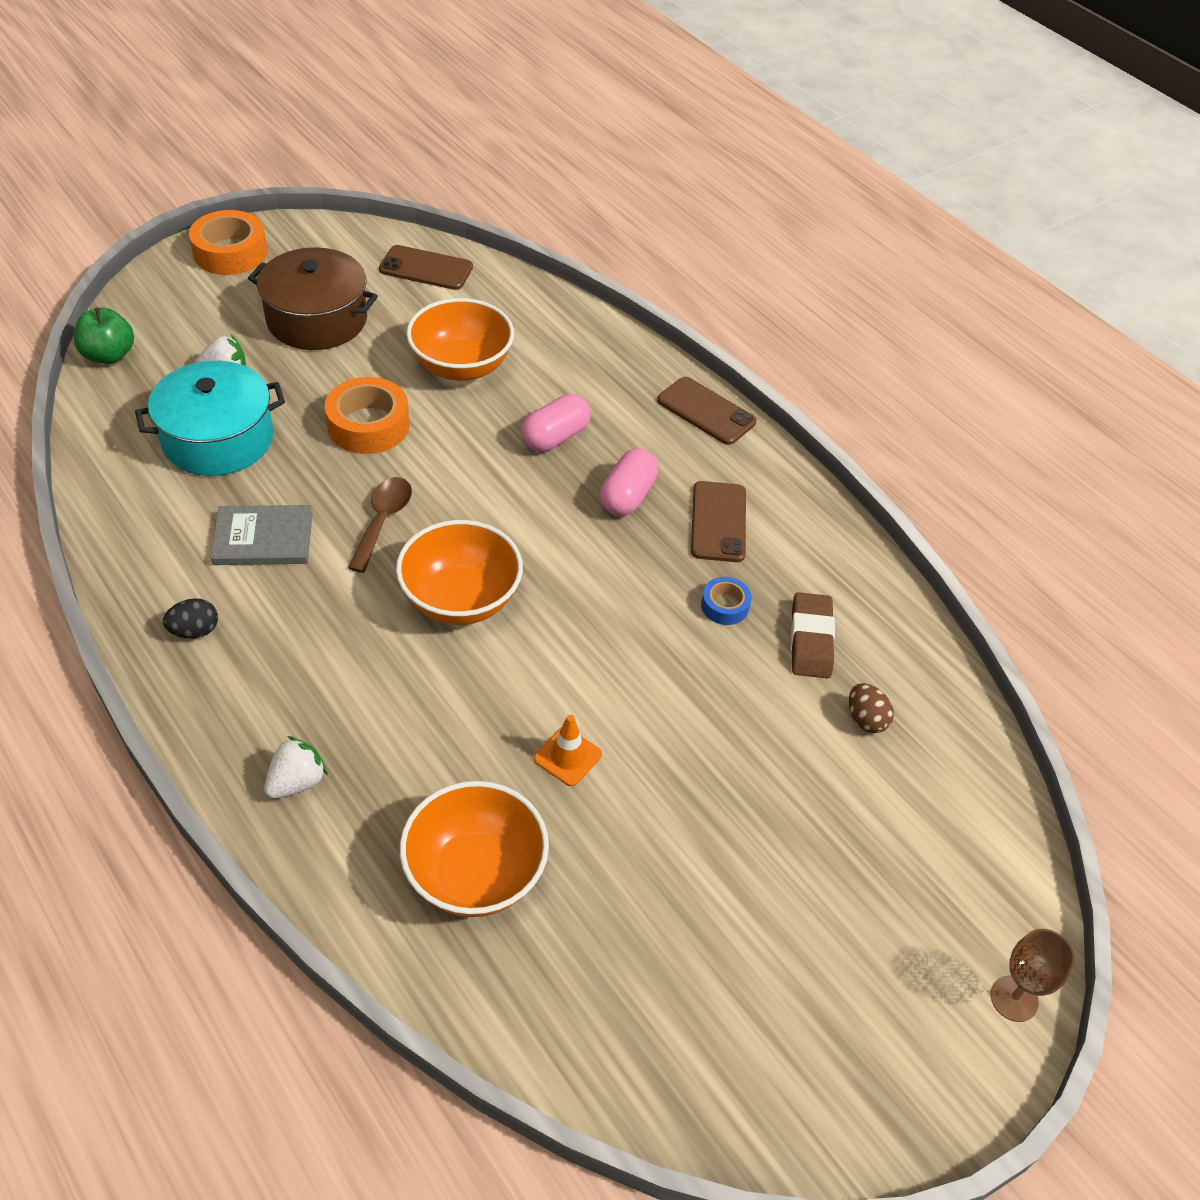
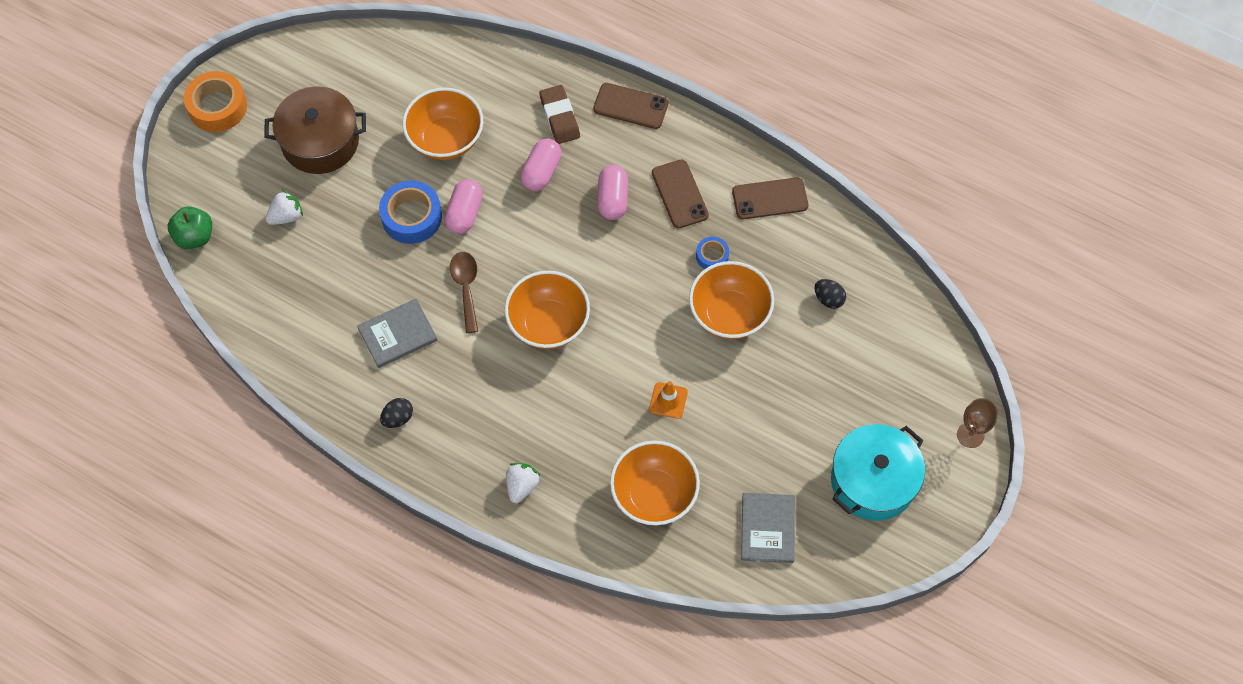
camera: 20 degrees left, 15 degrees up
(218, 439) = (318, 272): turquoise pot -> turquoise pot (873, 481)
(368, 425) = (411, 217): orange tape -> blue tape
(426, 268) = (370, 60): brown phone -> brown phone (770, 199)
(434, 444) = (464, 213): none -> pink capsule
(620, 1000) = (767, 529): none -> grey book
(713, 683) = (729, 314): none -> orange bowl
(810, 639) = (774, 258): brown eraser -> brown eraser (559, 117)
(866, 719) = (828, 299): brown egg -> black egg

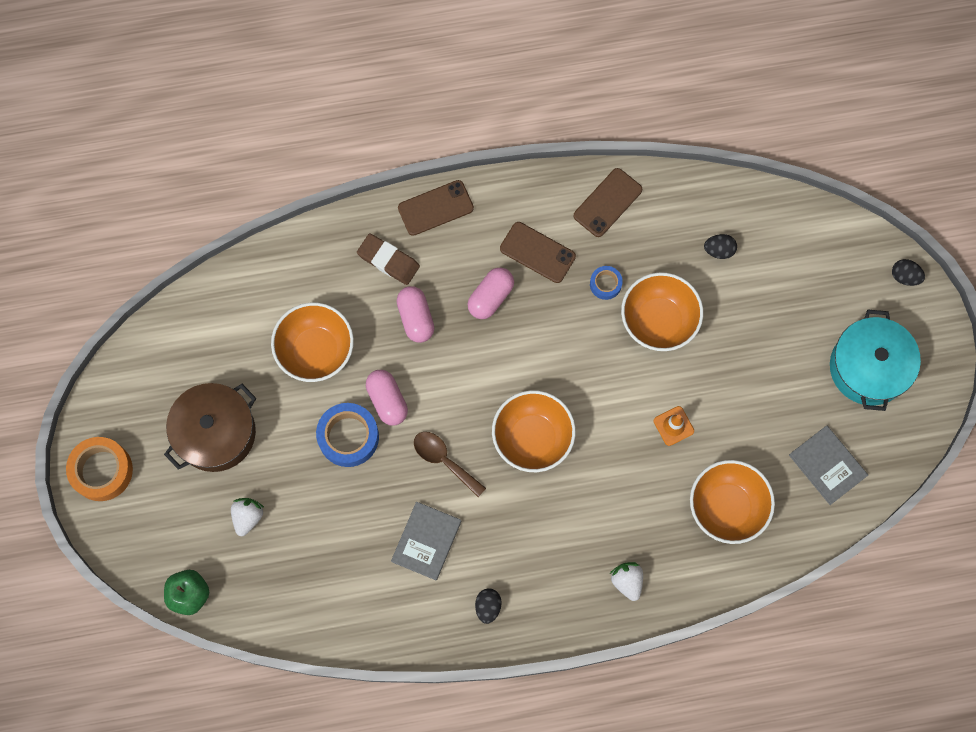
camera: 40 degrees left, 10 degrees up
(612, 199) = (490, 297): pink capsule -> pink capsule turned 75 degrees clockwise
(970, 435) = (904, 276): brown goblet -> black egg

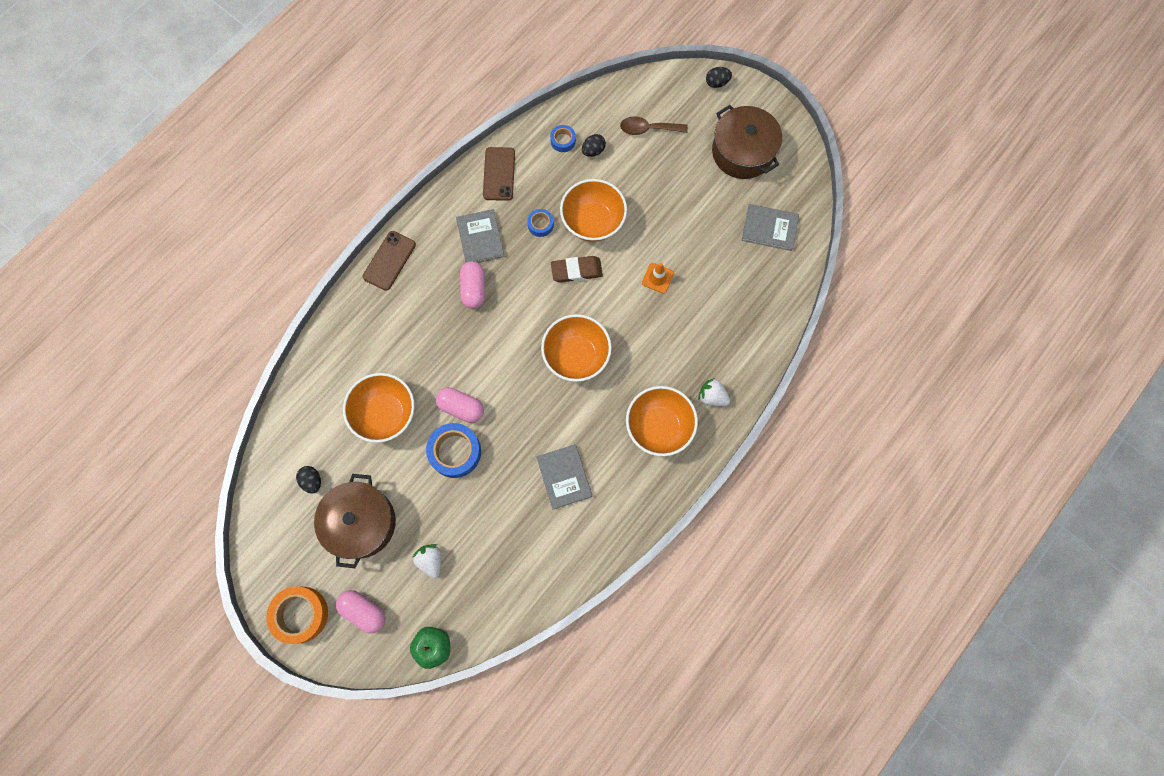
camera: 40 degrees left, 0 degrees up
(388, 261) = (386, 318): brown eraser -> brown eraser (576, 271)
(416, 318) = (435, 340): pink capsule -> pink capsule (364, 611)
(444, 460) = (531, 416): brown spoon -> brown spoon (648, 129)
(488, 606) = (639, 485): black egg -> black egg (312, 481)
(537, 252) = (480, 238): brown phone -> grey book
(697, 217) = (563, 141): none -> blue tape
(727, 507) = (732, 301): orange bowl -> orange bowl (659, 426)
(868, 367) = (742, 152): turquoise pot -> brown pot

